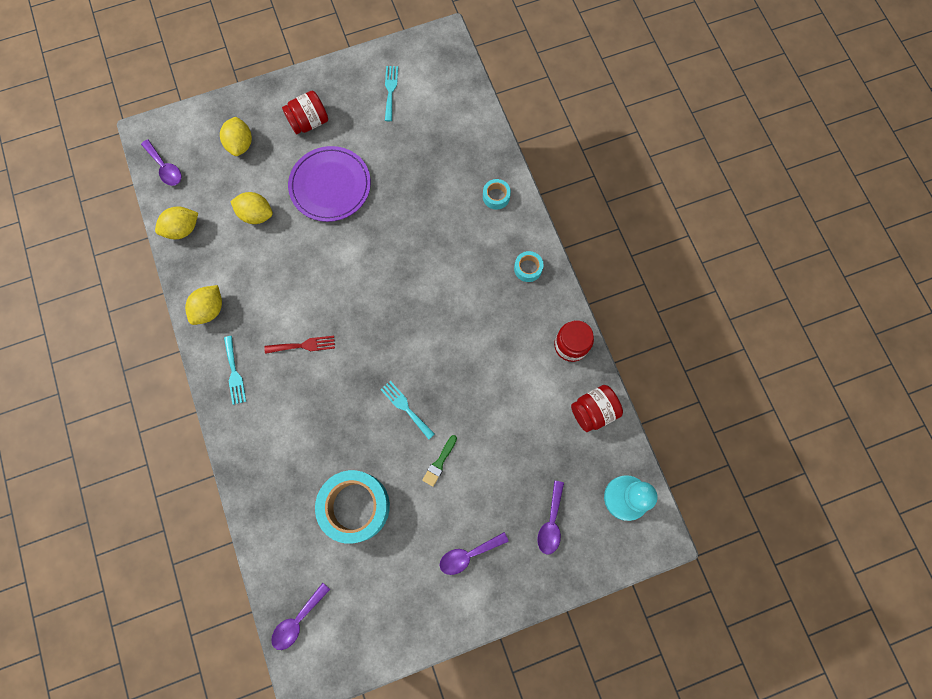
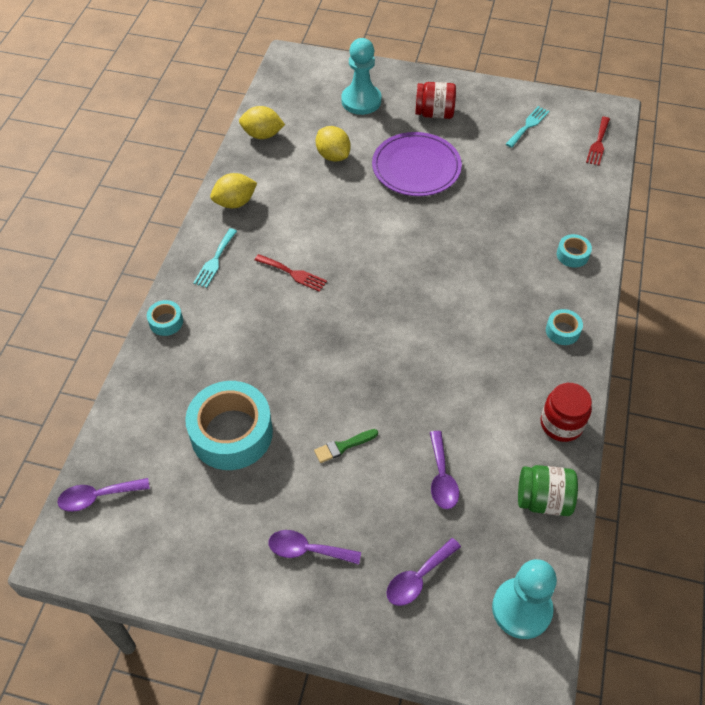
camera: 35 degrees right, 20 degrees down
(165, 168) = (284, 87): purple spoon -> purple spoon (442, 477)
(237, 451) = (166, 322): none -> turquoise tape
(240, 144) = (361, 101): yellow lemon -> turquoise pawn
(406, 408) = (347, 378): turquoise fork -> none
(454, 77) = (598, 143): none -> red fork
(593, 411) = (543, 500): red jar -> green jar

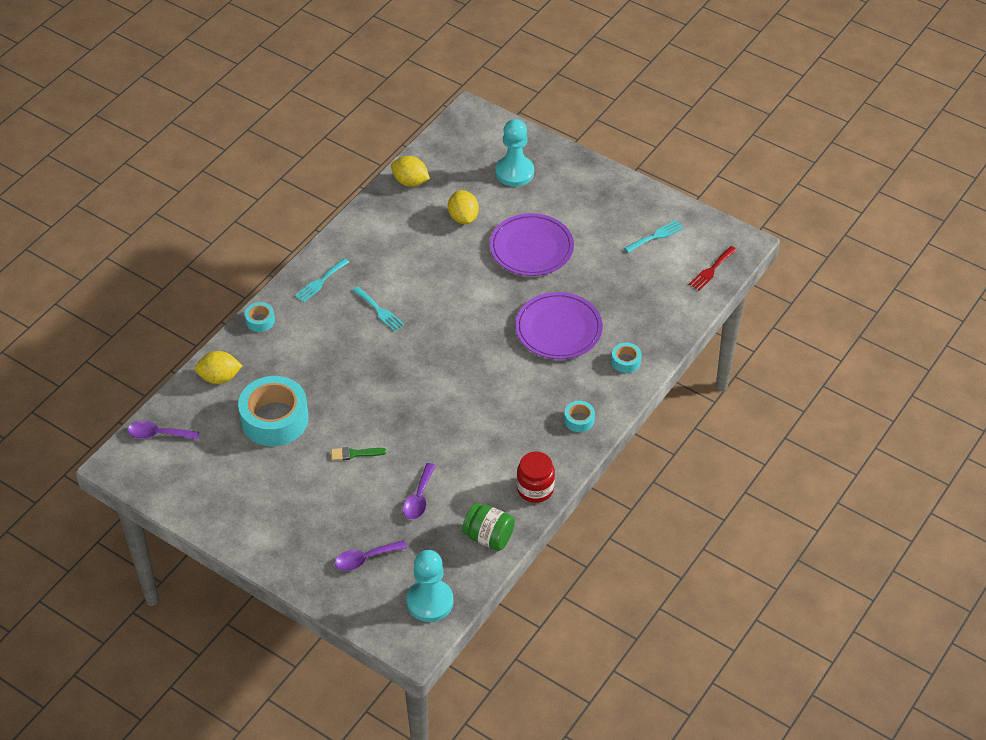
camera: 20 degrees right, 5 degrees down
(235, 202) = (359, 237): yellow lemon -> yellow lemon (219, 377)
(293, 273) = (379, 310): red fork -> turquoise fork
(307, 550) = (293, 516): purple spoon -> none
(434, 113) = (575, 202): red jar -> none
(487, 240) = (558, 329): none -> purple plate

